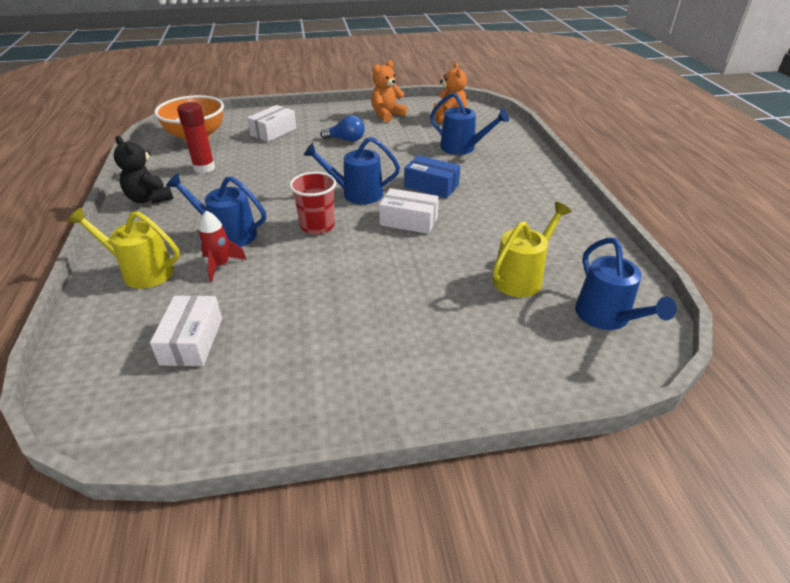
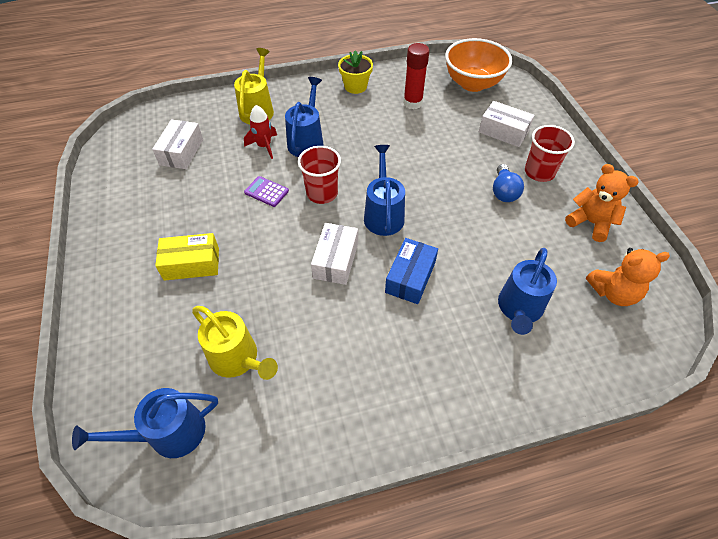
camera: 85 degrees right, 15 degrees up
(149, 199) = (355, 86): black teddy bear -> yellow flower pot
(192, 341) = (181, 152): white box -> white box turned 75 degrees counterclockwise
(302, 262) = (266, 192): none -> purple calculator
(329, 124) = (539, 172): none -> red cup
(402, 316) = (192, 264): none -> yellow box

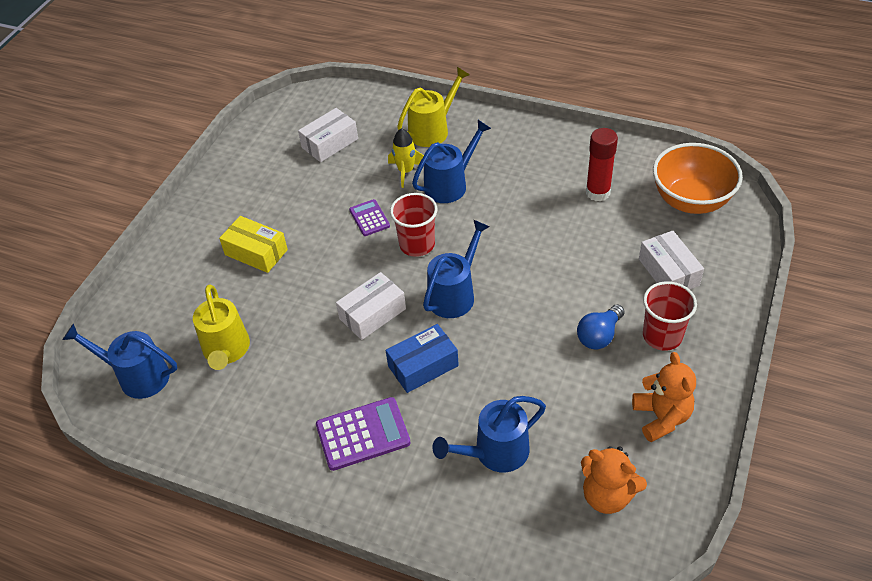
camera: 40 degrees right, 5 degrees down
(264, 146) = (406, 171): red rocket -> yellow rocket
(355, 86) = (553, 147): yellow flower pot -> none
(416, 356) = (363, 434): none -> purple calculator

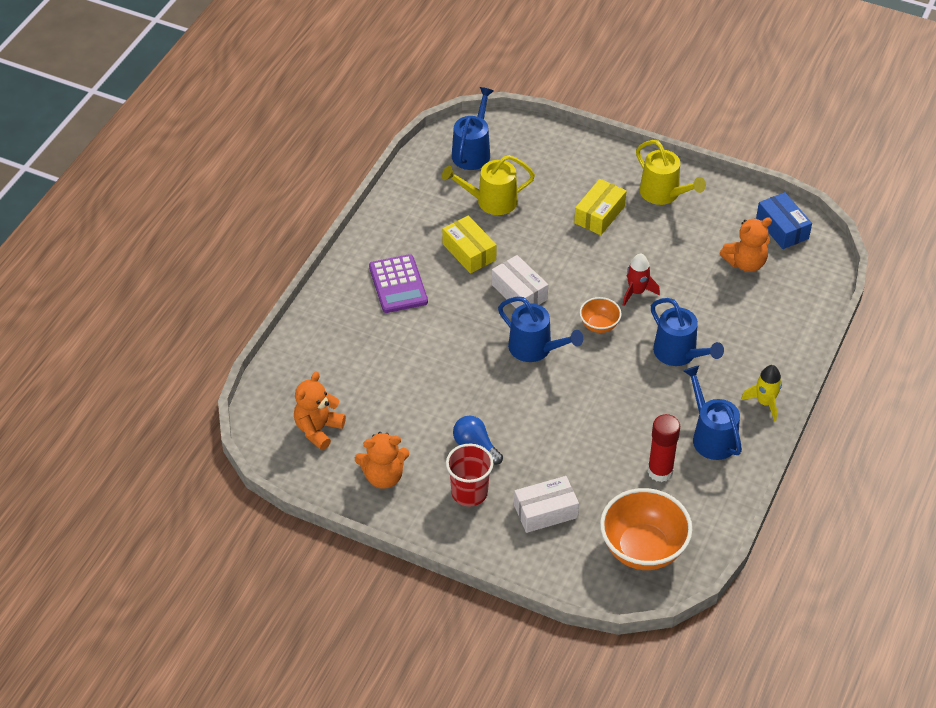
camera: 90 degrees right, 0 degrees up
(309, 365) = (469, 252): none -> yellow box
(330, 143) = (745, 263): white box -> orange teddy bear
(369, 218) = (636, 292): purple calculator -> red rocket
(406, 171) = (700, 320): yellow rocket -> yellow rocket (765, 403)
(417, 244) = (599, 325): red cup -> orange bowl
(423, 366) = (459, 323): blue box -> blue box (782, 228)
(432, 130) = (763, 344): yellow watering can -> yellow watering can (663, 194)
(495, 452) = (368, 364): blue watering can -> blue watering can (711, 436)

